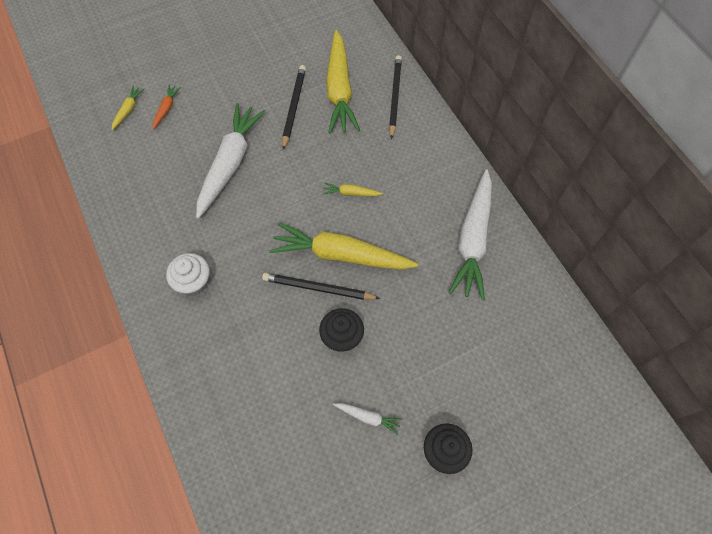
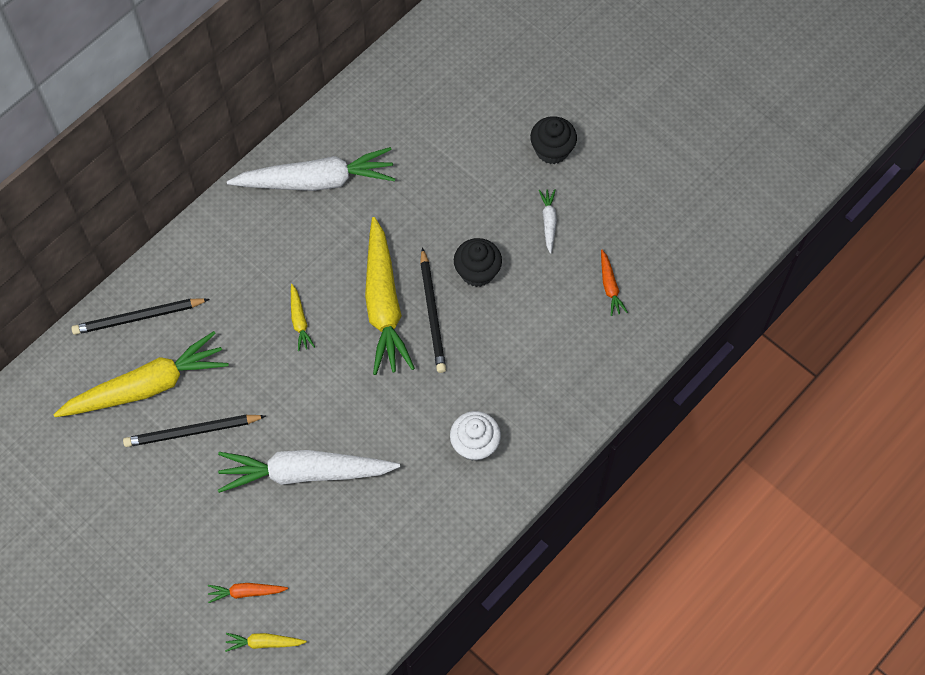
camera: 110 degrees left, 0 degrees up
(281, 448) = (610, 286): none -> orange carrot

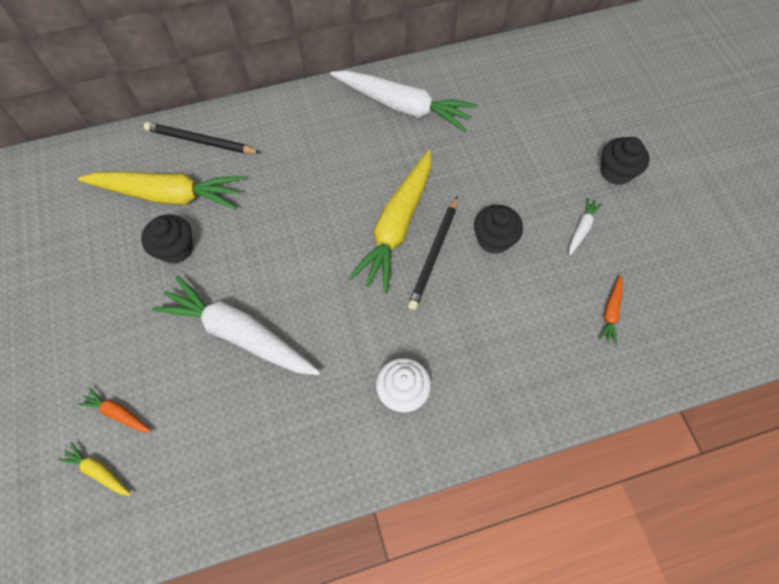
camera: 30 degrees right, 0 degrees up
(192, 432) = (176, 249): black pencil -> black cupcake
(299, 321) = (319, 205): yellow carrot -> none

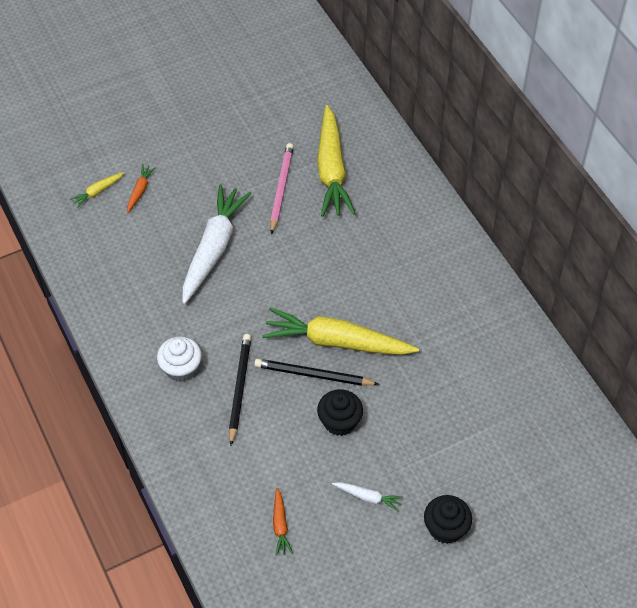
camera: 80 degrees right, 10 degrees down
(99, 471) = (97, 192): yellow carrot -> yellow carrot turned 150 degrees counterclockwise
(176, 249) = (281, 188): black cupcake -> pink pencil
(200, 141) = (393, 177): black pencil -> black pencil (239, 388)
(403, 107) = (478, 327): white carrot -> none
(610, 312) = (280, 525): orange carrot -> orange carrot turned 105 degrees counterclockwise

